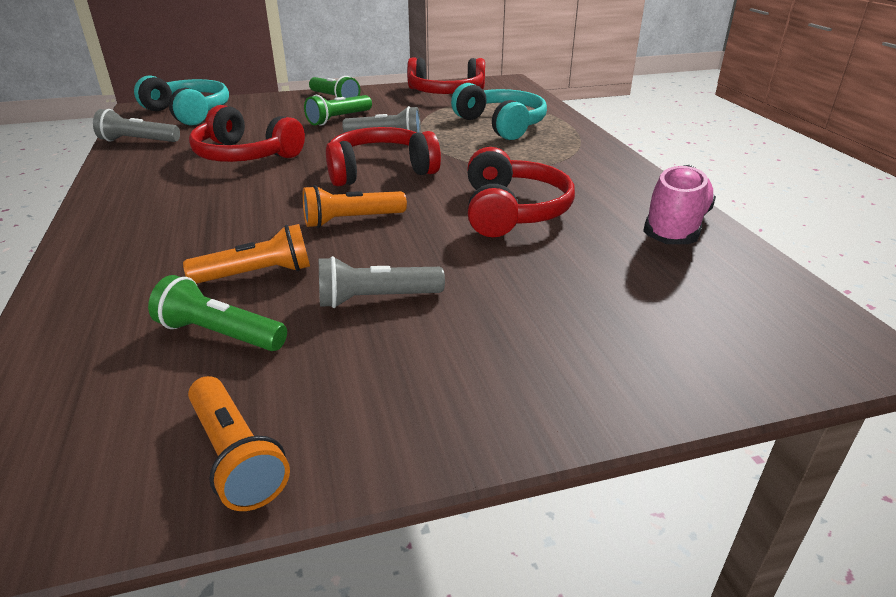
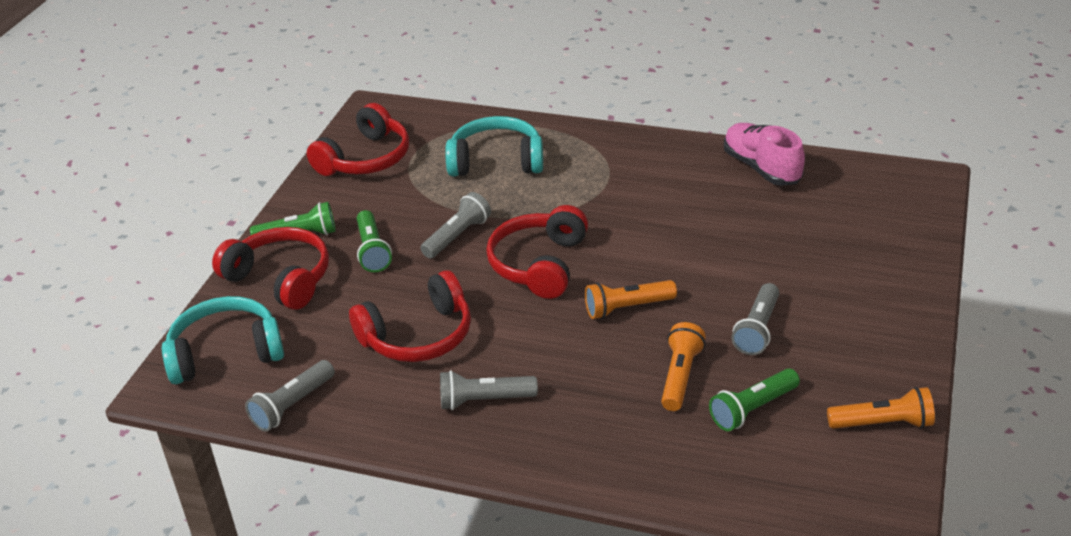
camera: 55 degrees left, 5 degrees up
(172, 196) = (484, 400): none -> grey flashlight
(351, 220) = (627, 308): orange flashlight -> orange flashlight turned 60 degrees clockwise
(513, 211) = (679, 225): red headphones -> red headphones (280, 278)

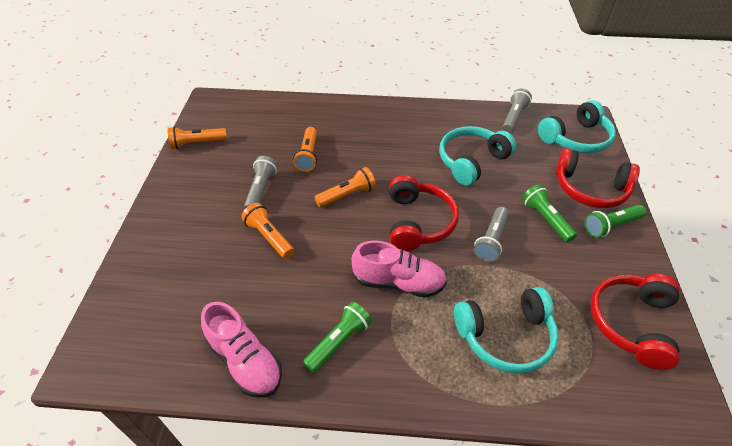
camera: 165 degrees right, 10 degrees up
(418, 336) = (471, 161): red headphones -> turquoise headphones
(484, 400) = (414, 131): grey flashlight -> none
(588, 209) = (398, 282): none -> pink shoe
(742, 268) = (269, 237): none -> orange flashlight
(752, 409) = (267, 143): green flashlight -> green flashlight (339, 342)

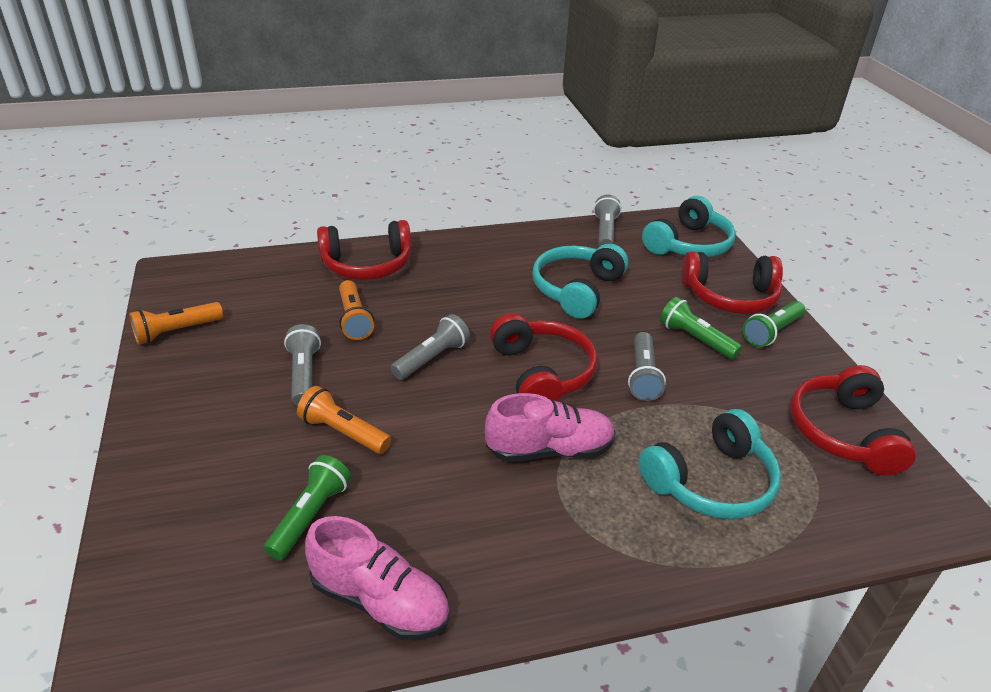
camera: 20 degrees left, 10 degrees down
(332, 116) = (367, 265): none -> red headphones
(339, 342) = (503, 541): green flashlight -> green flashlight (310, 516)
(347, 195) = (432, 358): orange flashlight -> grey flashlight

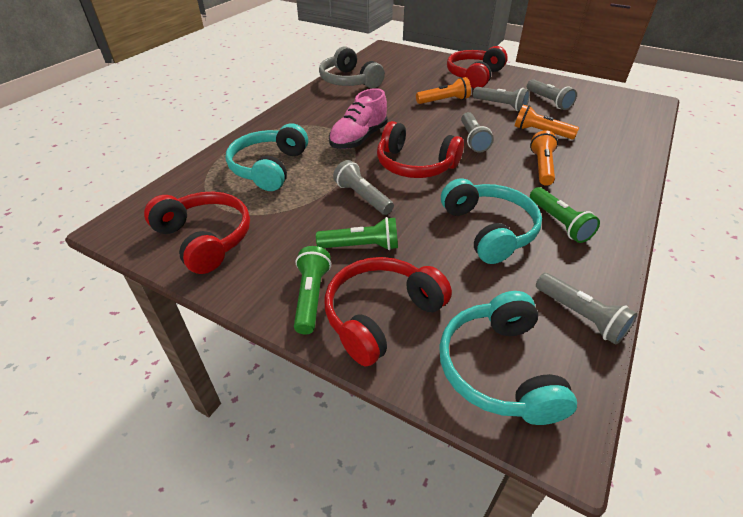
camera: 135 degrees right, 5 degrees up
(176, 331) = (577, 89): orange flashlight -> orange flashlight (542, 167)
(248, 341) = (548, 101): none -> grey flashlight
(310, 516) = (405, 82): green flashlight -> green flashlight (559, 223)
(367, 265) = (611, 159): red headphones -> red headphones (474, 76)
(380, 601) = (349, 81): pink shoe -> grey headphones

